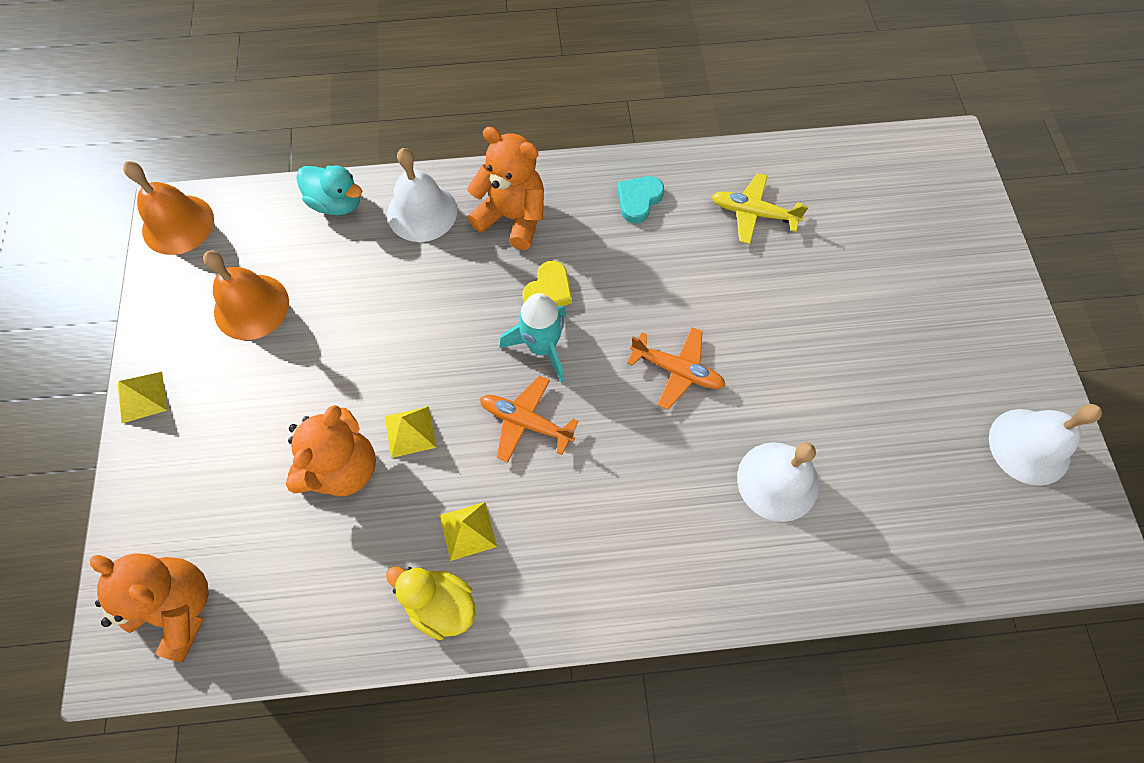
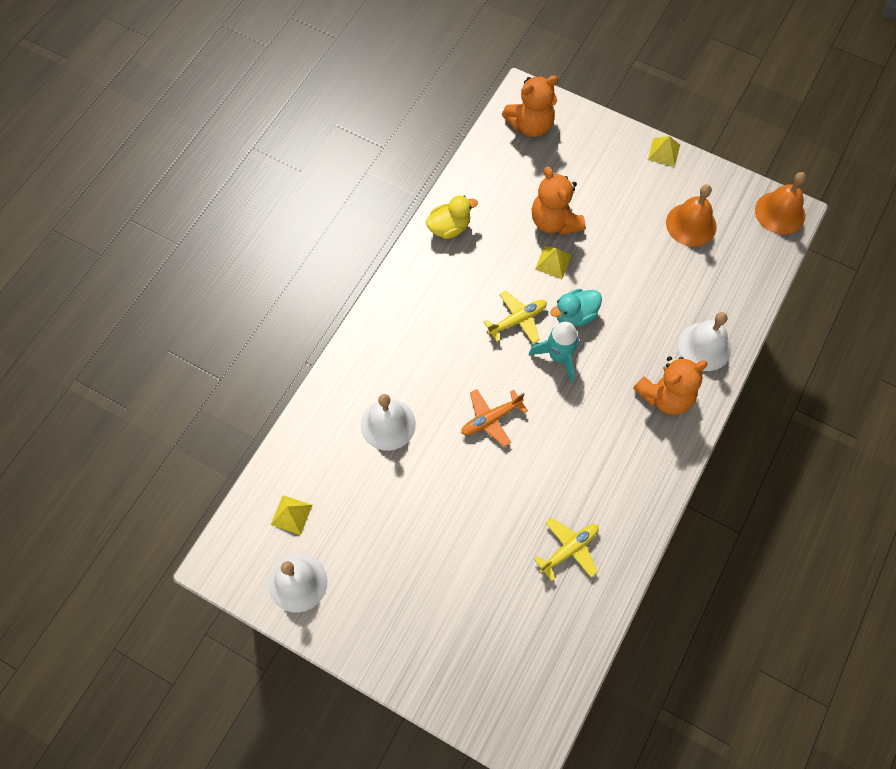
camera: 125 degrees right, 0 degrees up
(337, 203) = (743, 302): turquoise duck -> turquoise duck (575, 315)
(468, 531) = (477, 259): yellow pyramid -> yellow pyramid (291, 514)
(526, 422) = (517, 320): orange plane -> yellow plane
(548, 290) = (595, 383): yellow heart -> none
(638, 200) = (628, 482): turquoise heart -> none

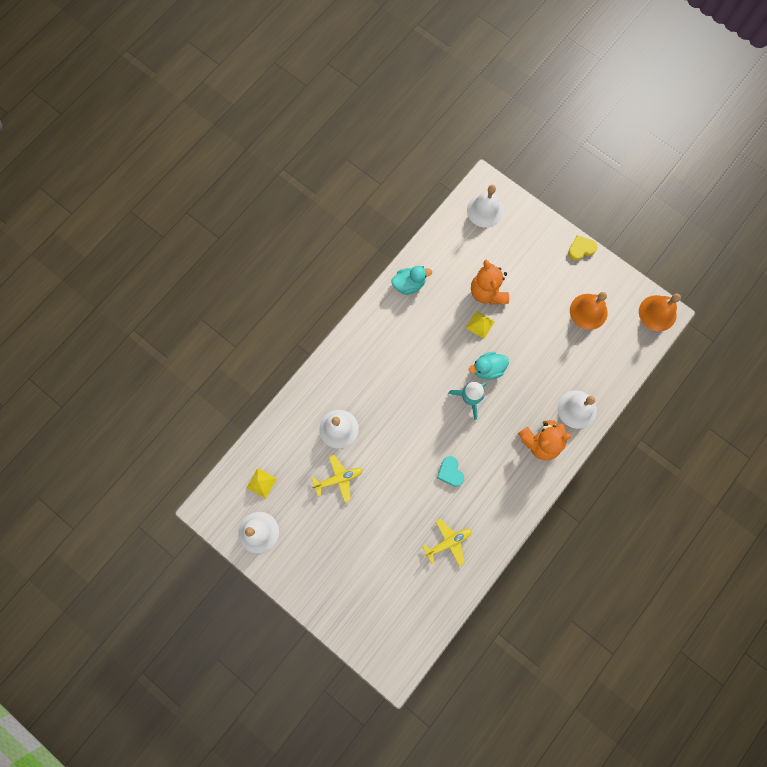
camera: 10 degrees right, 10 degrees up
(449, 228) = (409, 284): yellow duck -> turquoise duck
(491, 419) = (412, 437): orange plane -> none
(517, 320) = (445, 365): yellow plane -> yellow plane (338, 479)
(530, 125) = (485, 210): orange teddy bear -> white bell
(552, 455) = (450, 472): none -> turquoise heart
(663, 152) = (581, 249): yellow pyramid -> yellow heart

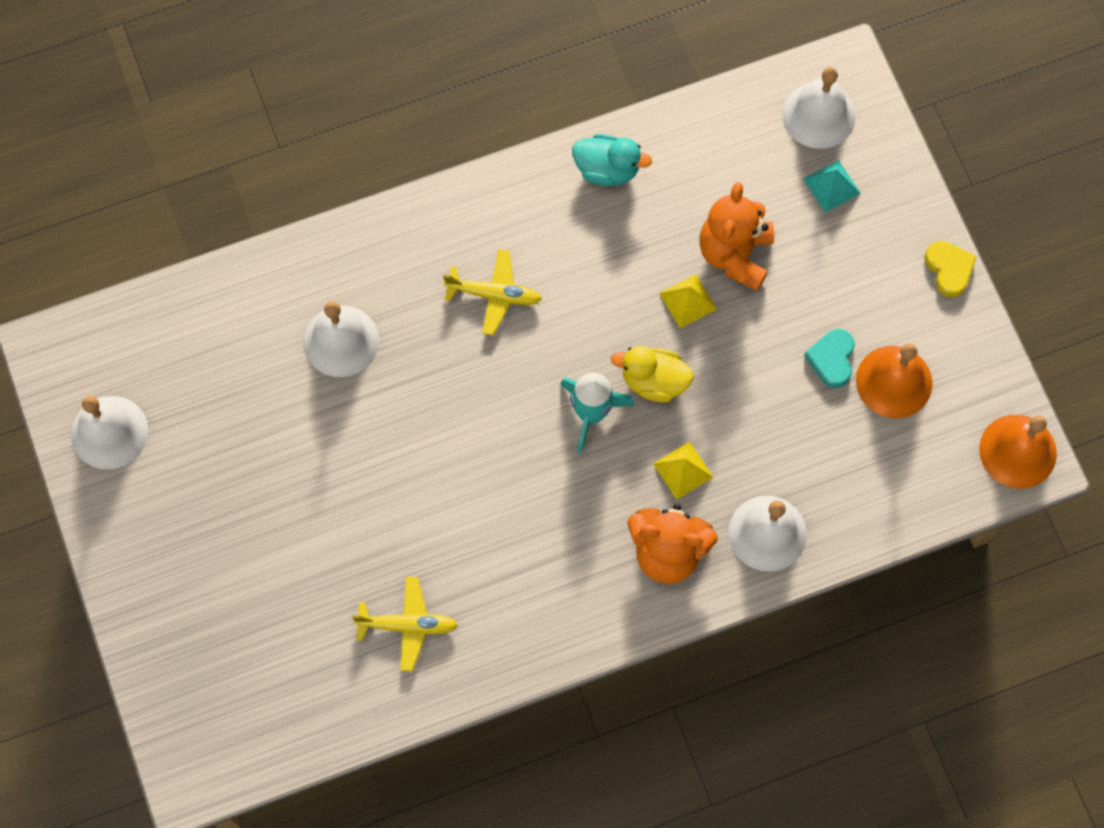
camera: 30 degrees right, 5 degrees down
(261, 483) = (162, 357): yellow pyramid -> yellow pyramid (683, 470)
(338, 479) = (290, 421): yellow plane -> yellow plane (494, 295)
(450, 472) = (482, 514): turquoise heart -> turquoise heart (832, 359)
(487, 369) = (654, 381): turquoise duck -> yellow duck
(509, 239) = (831, 186): none -> turquoise pyramid
(581, 249) = (949, 269): yellow heart -> yellow heart turned 60 degrees clockwise

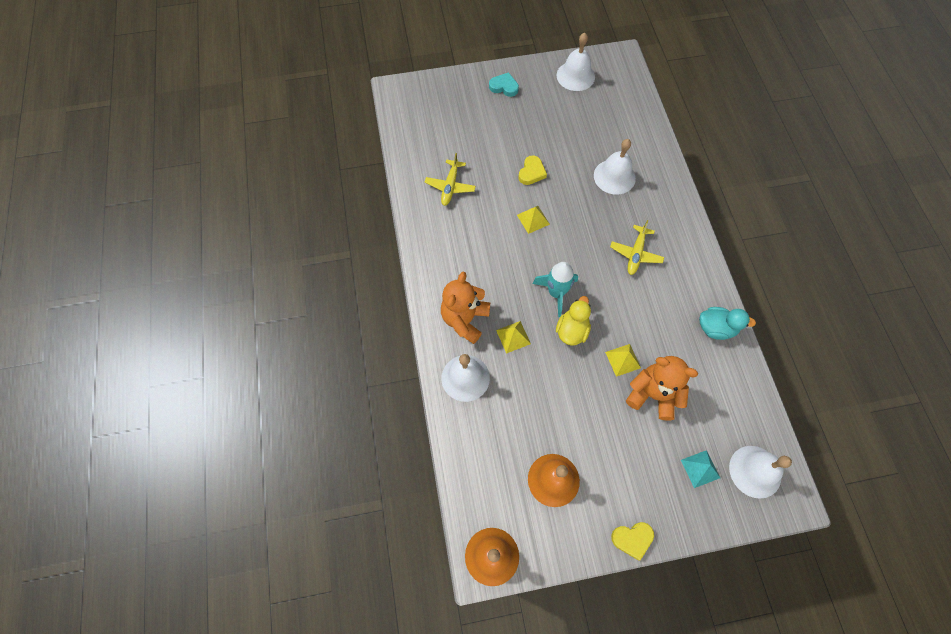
camera: 100 degrees right, 5 degrees down
(354, 484) = (531, 172): none -> yellow heart
(454, 469) = (533, 219): none -> yellow pyramid
(607, 169) = (715, 328): turquoise duck -> turquoise duck turned 105 degrees counterclockwise
(832, 359) = (574, 441): turquoise heart -> turquoise heart (504, 87)

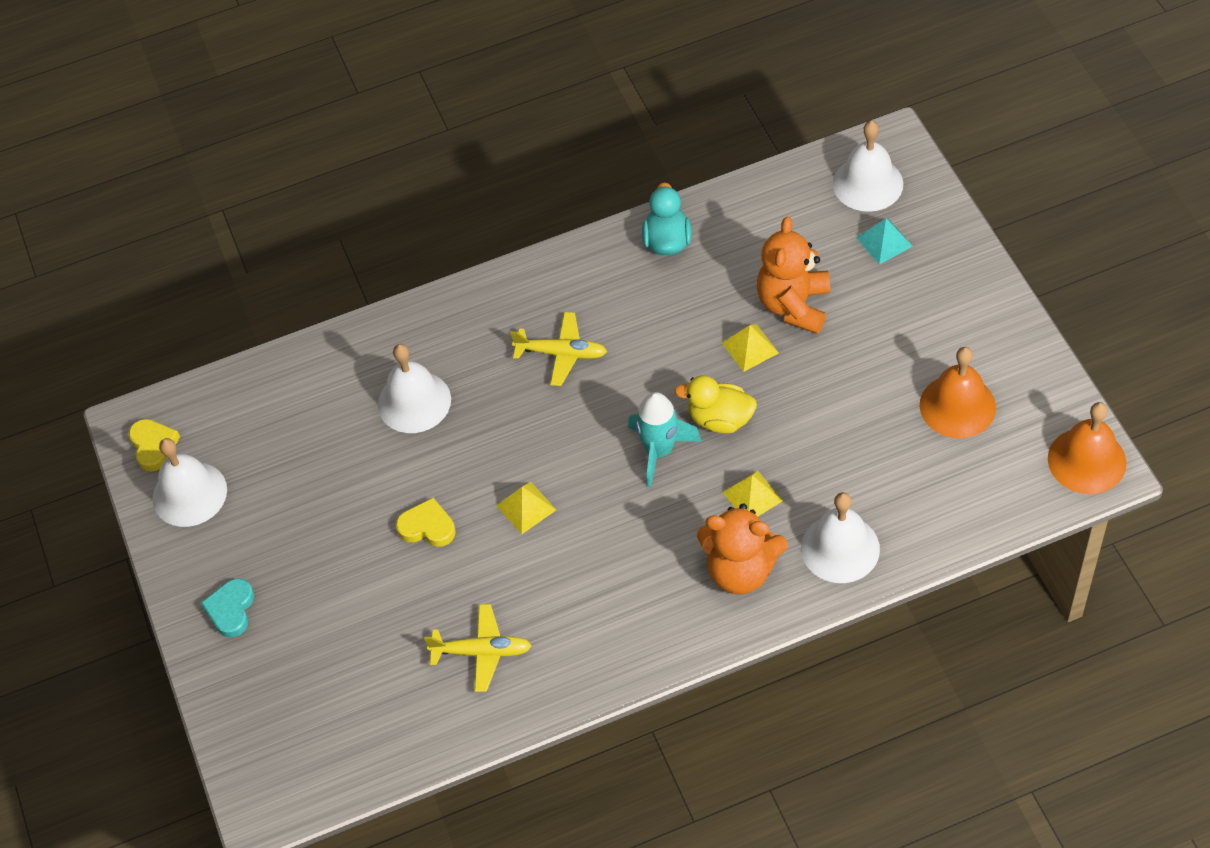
camera: 95 degrees left, 10 degrees down
(632, 539) = (1004, 305): yellow heart -> yellow heart (154, 446)

